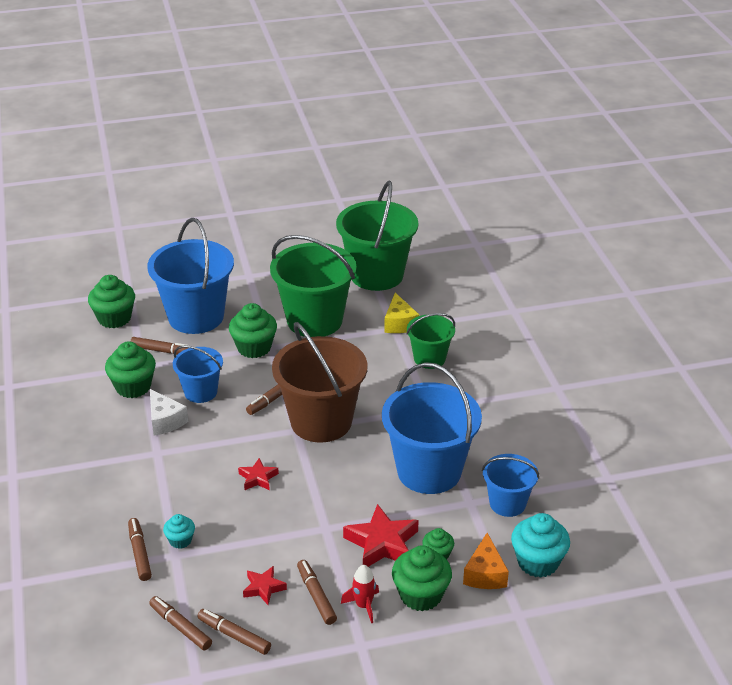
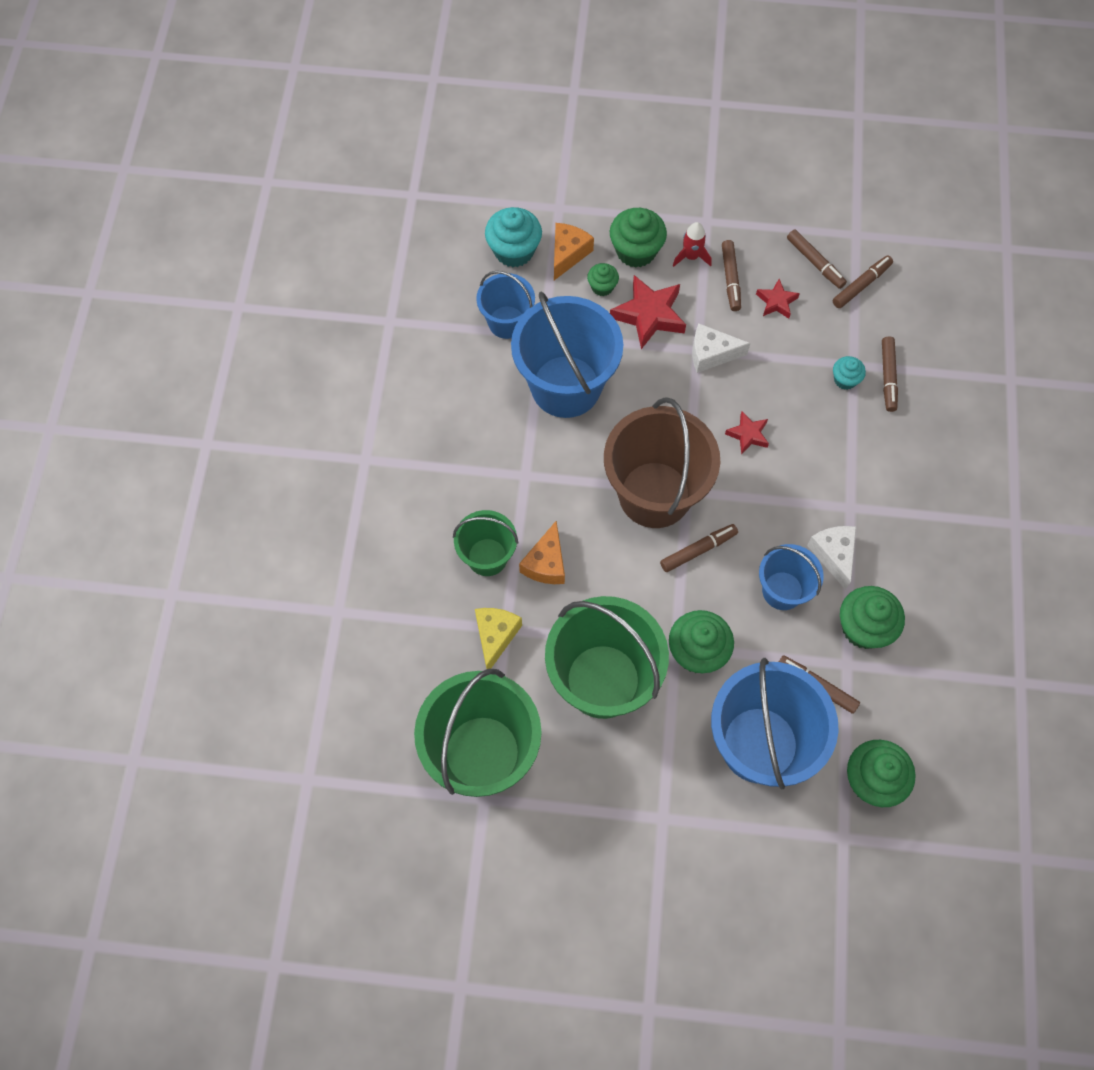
camera: 160 degrees left, 30 degrees up
(180, 627) = (861, 285): brown marker -> brown marker turned 105 degrees counterclockwise
(311, 528) = (711, 354): none -> white cheese
(385, 365) = (546, 563): none -> orange cheese

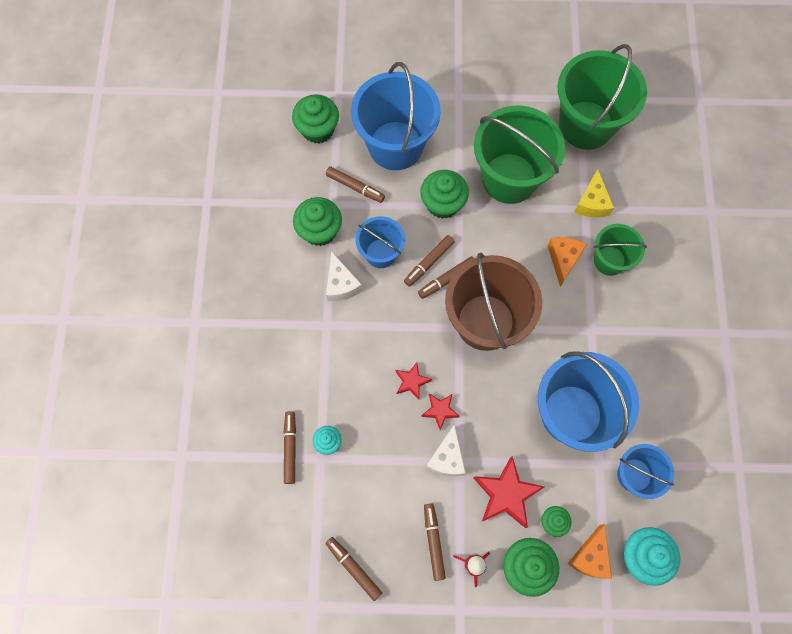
camera: 175 degrees right, 5 degrees up
(711, 354) = (447, 458): white cheese -> white cheese turned 105 degrees clockwise
(776, 302) = (390, 519): red star -> red star (440, 410)
(861, 285) = (310, 545): brown marker -> brown marker (429, 262)

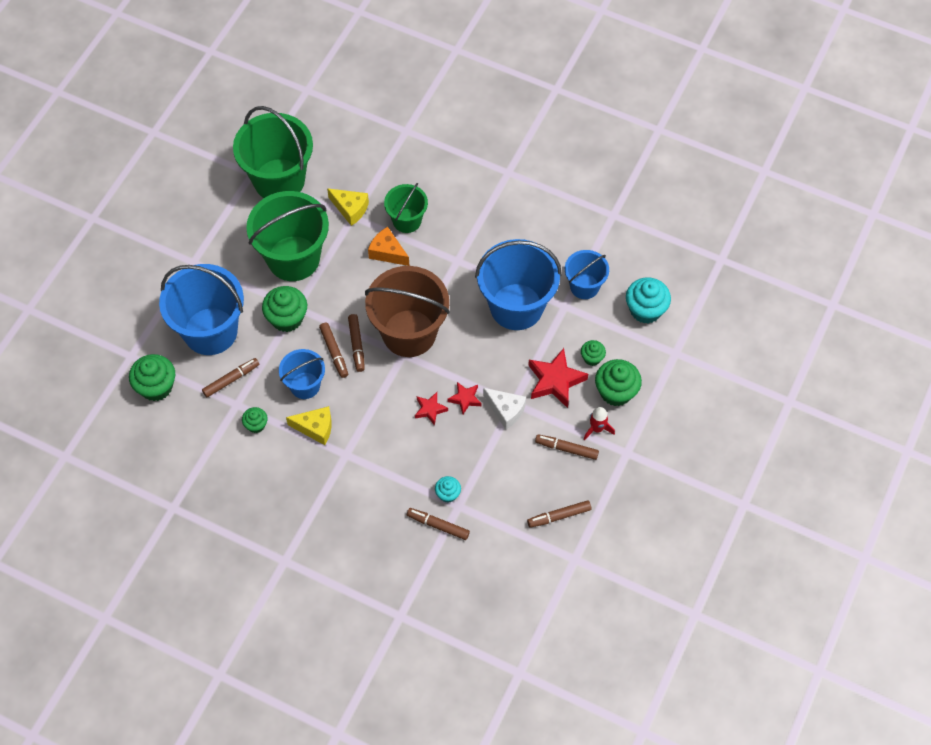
camera: 65 degrees left, 10 degrees down
(319, 231) = (256, 425): green cupcake -> green cupcake, size x0.55
(341, 284) = (315, 428): white cheese -> yellow cheese
(590, 557) = (630, 345): orange cheese -> none

